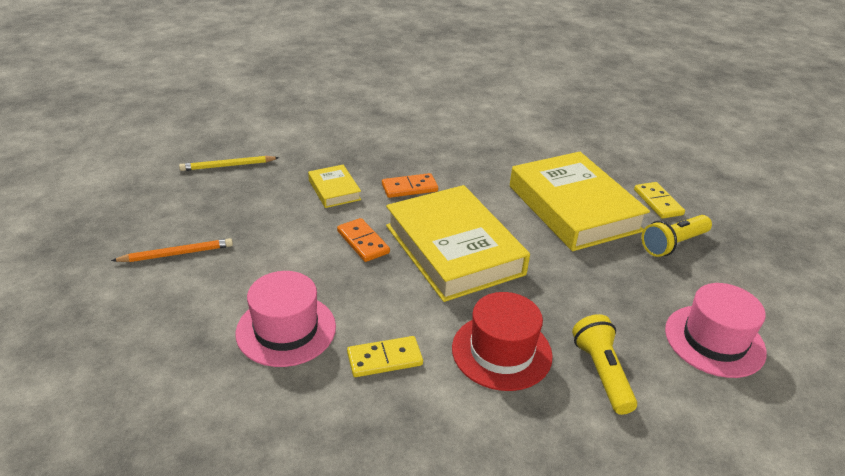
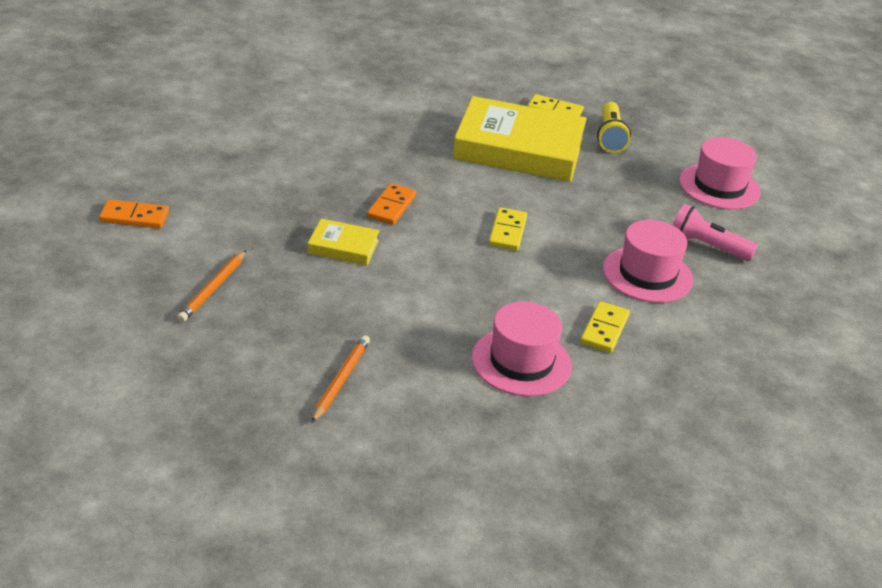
camera: 55 degrees left, 0 degrees up
(228, 166) = (213, 289): yellow pencil -> orange pencil
(363, 242) = (445, 270): orange domino -> orange domino (134, 217)
(454, 249) = (507, 232): yellow book -> yellow domino
(501, 351) = (647, 274): red hat -> pink hat
(602, 373) = (706, 246): yellow flashlight -> pink flashlight

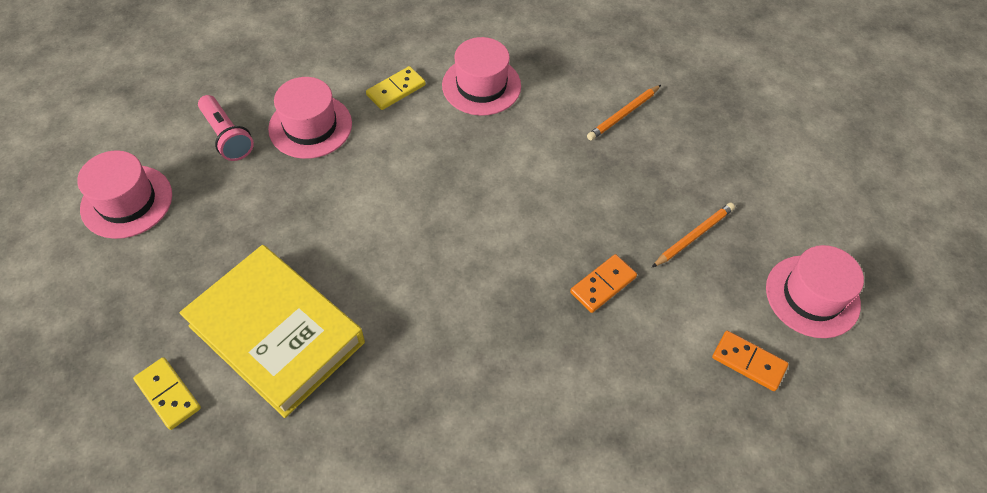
camera: 150 degrees left, 20 degrees up
(79, 273) = (812, 296): none -> pink hat
(343, 247) = (556, 247): yellow book -> none
(391, 207) = (479, 287): orange domino -> orange domino (603, 285)
(507, 232) = (389, 214): yellow domino -> none
(610, 137) = (154, 318): yellow flashlight -> none

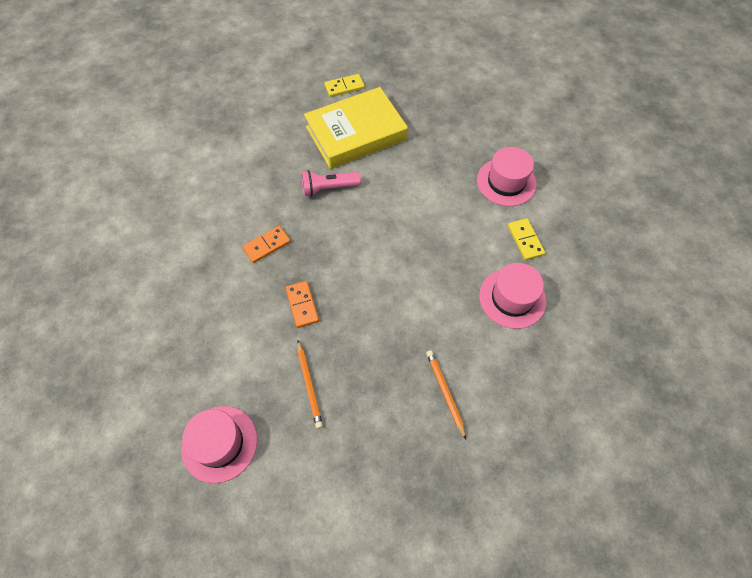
camera: 115 degrees right, 5 degrees up
(127, 201) = (477, 87): pink hat -> none
(227, 136) = (512, 138): pink flashlight -> pink flashlight (328, 188)
(748, 362) = (201, 367): orange domino -> orange domino (267, 245)

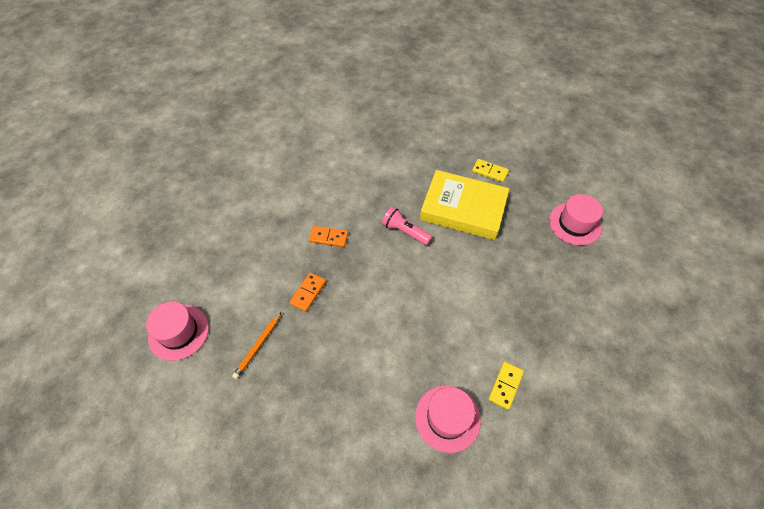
camera: 45 degrees right, 5 degrees down
(445, 392) = (329, 435): orange pencil -> none
(506, 182) = (538, 330): pink hat -> pink hat (575, 224)

